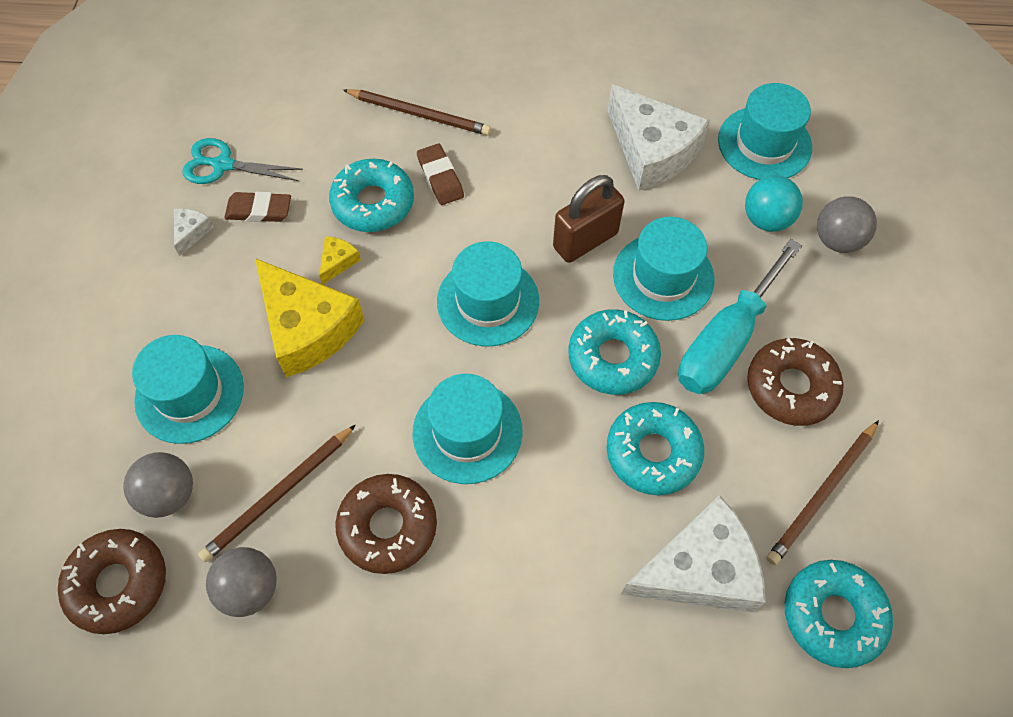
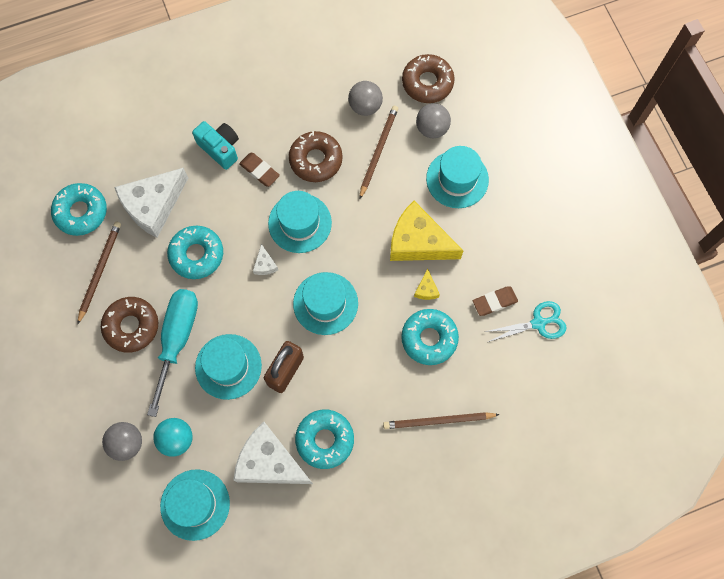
camera: 155 degrees right, 10 degrees up
(191, 232) = (524, 269): white cheese -> white cheese (265, 264)
(440, 177) = (397, 376): brown eraser -> brown eraser (259, 171)
(541, 626) = (220, 148): none -> turquoise camera
(612, 357) = (239, 300): turquoise donut -> turquoise donut (325, 440)

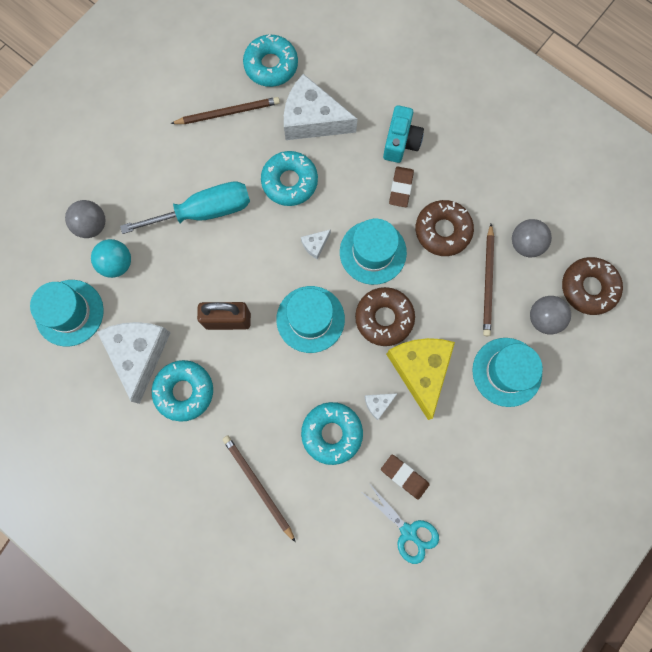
camera: 60 degrees right, 5 degrees up
(131, 326) = (194, 167): brown donut -> brown donut (384, 318)
(228, 366) = (204, 269): turquoise hat -> none
(378, 151) = (488, 282): brown pencil -> brown pencil turned 105 degrees clockwise
(426, 289) = (378, 404): yellow cheese -> white cheese

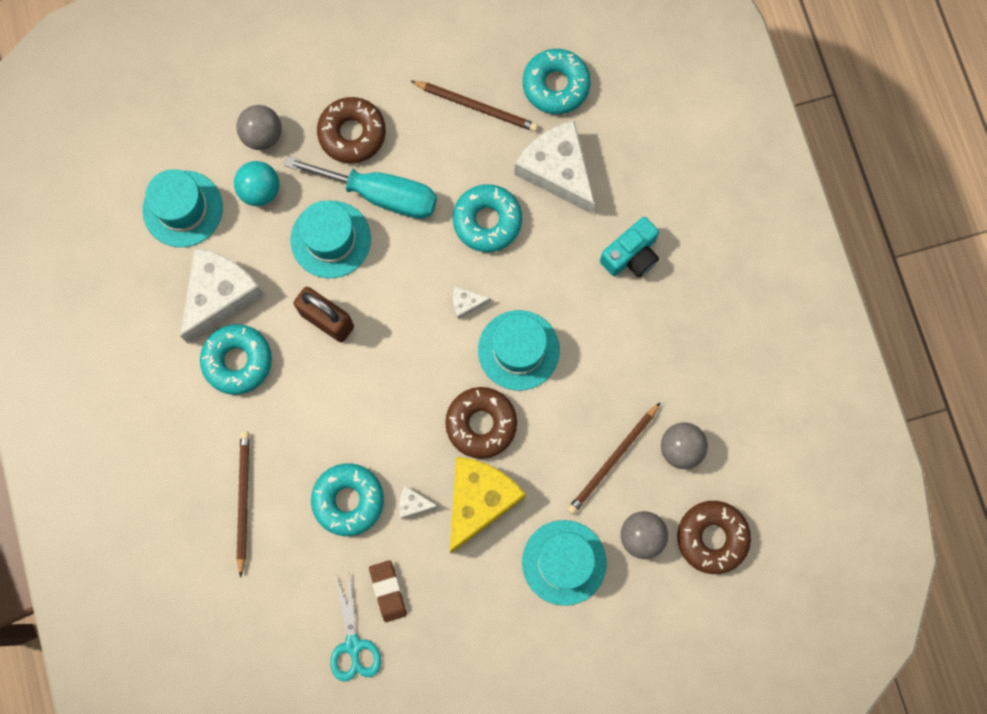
camera: 35 degrees right, 0 degrees up
(310, 319) = (408, 374): turquoise hat -> turquoise hat (331, 239)
(400, 188) = (595, 303): brown eraser -> none
(443, 231) = (606, 376): brown donut -> brown donut (352, 134)

